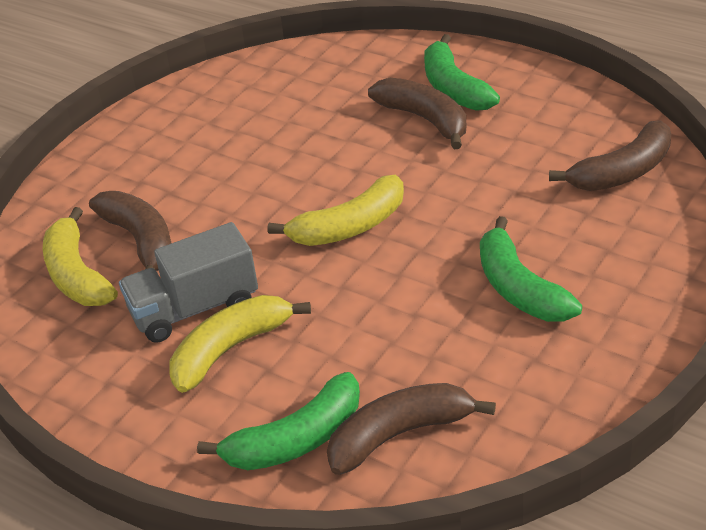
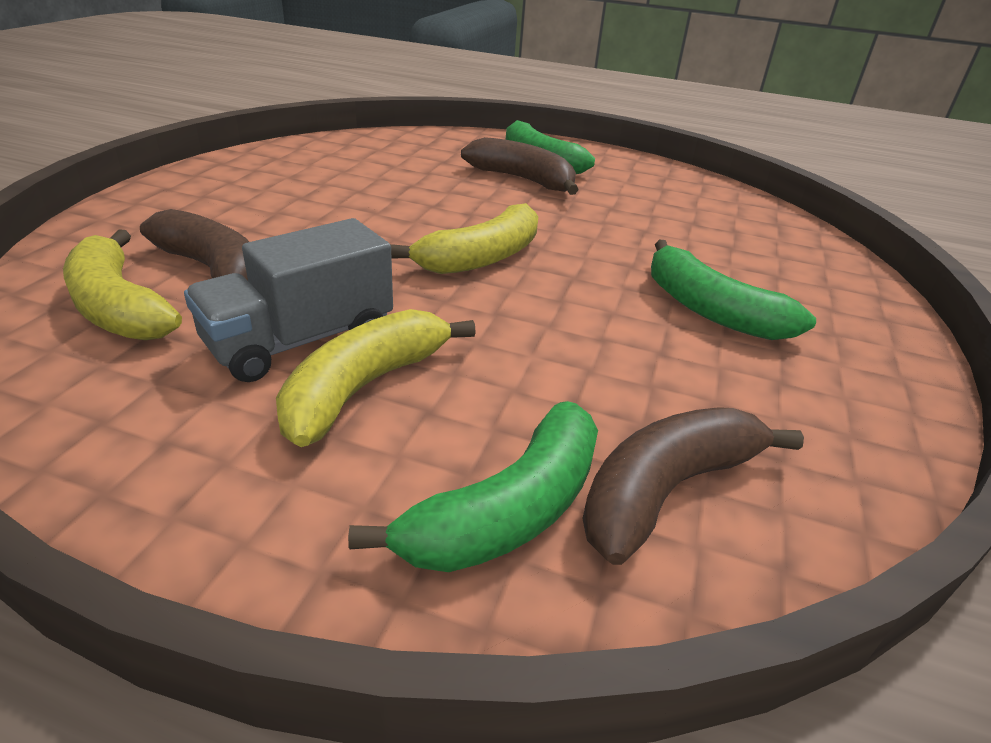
camera: 20 degrees left, 5 degrees down
(622, 172) = (740, 217): brown banana -> none

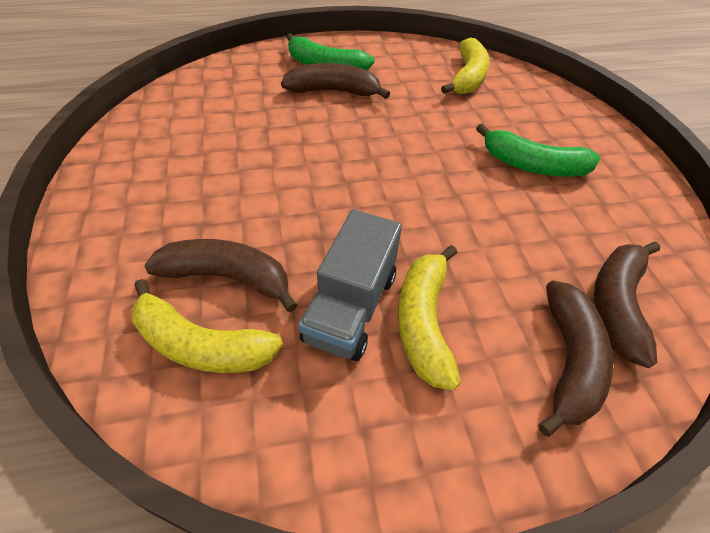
camera: 30 degrees left, 15 degrees up
(481, 257) = (380, 179): yellow banana -> yellow banana (467, 77)
(508, 510) = (568, 360): green banana -> brown banana

